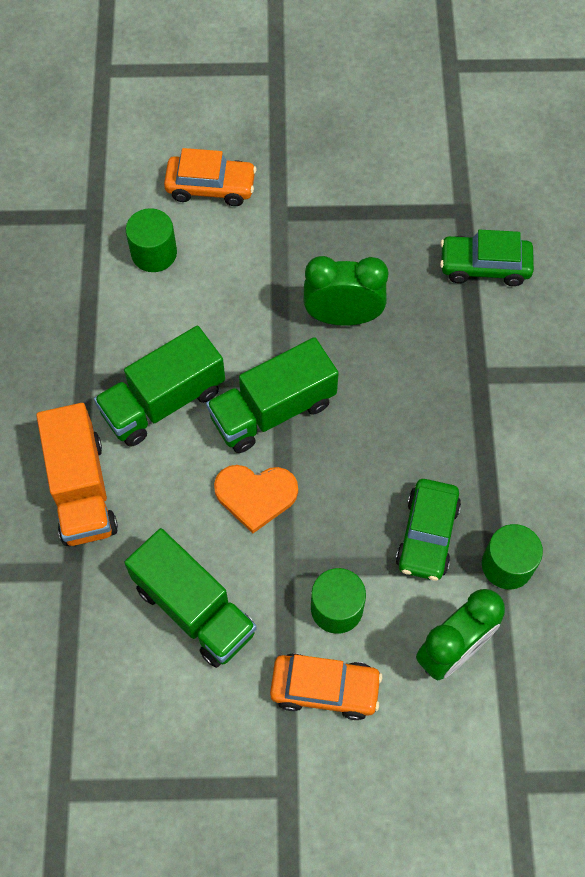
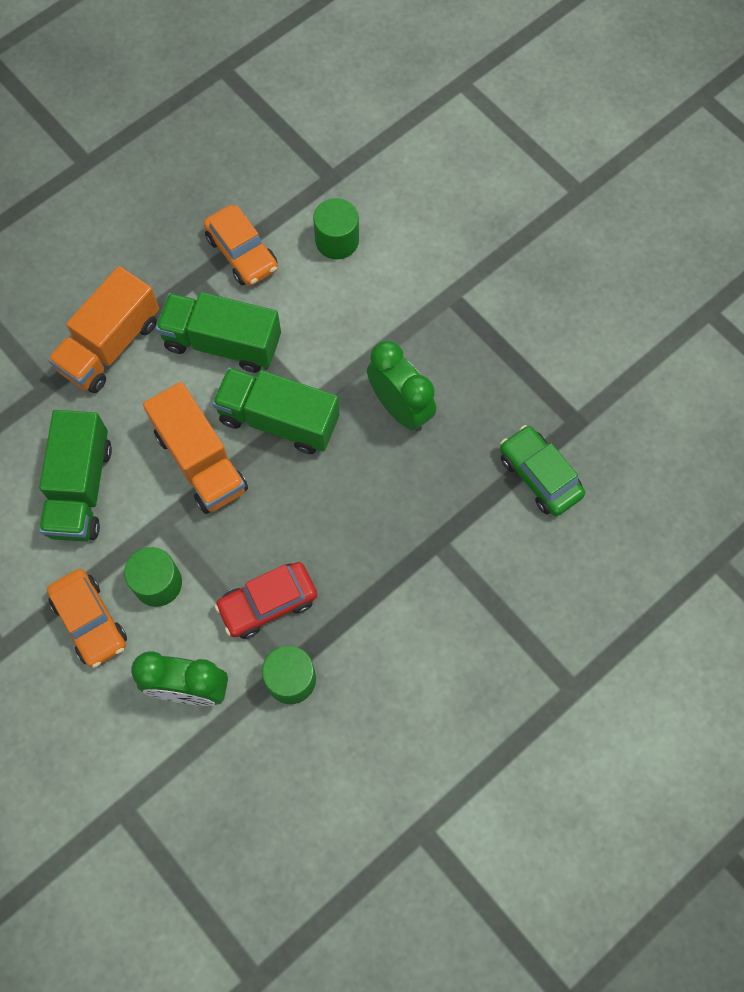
camera: 50 degrees right, 5 degrees up
(211, 187) = (428, 232): orange car -> orange car (242, 253)
(255, 495) = (200, 461): orange heart -> orange truck
(427, 535) = (268, 603): green car -> red car

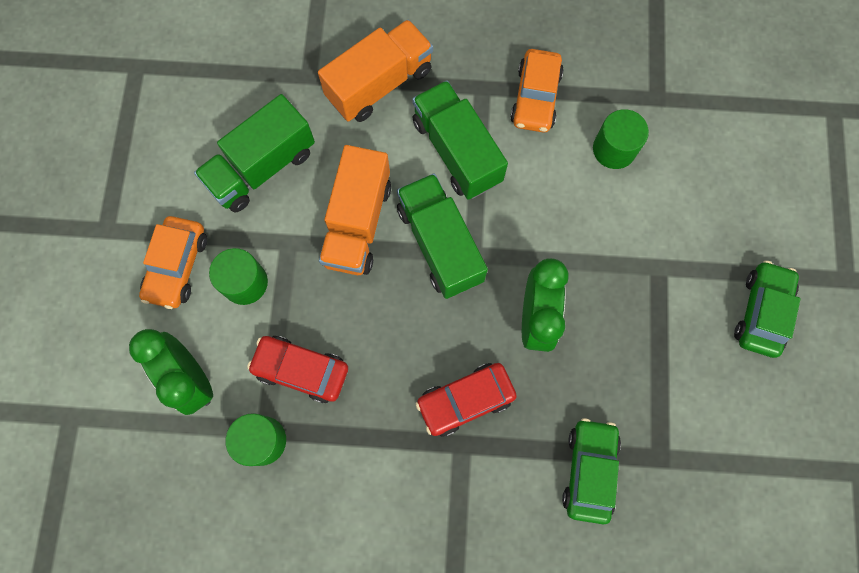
camera: 45 degrees right, 5 degrees up
(110, 345) = (379, 84): orange truck -> orange truck turned 150 degrees clockwise
(409, 510) = (465, 400): none -> red car
(547, 264) = (761, 312): none -> green car

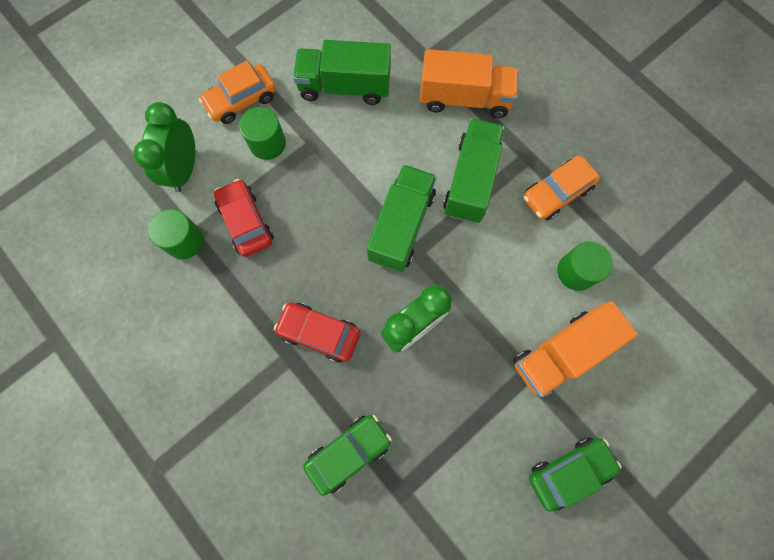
camera: 45 degrees right, 0 degrees up
(357, 223) = (366, 168): orange truck -> orange truck (561, 353)

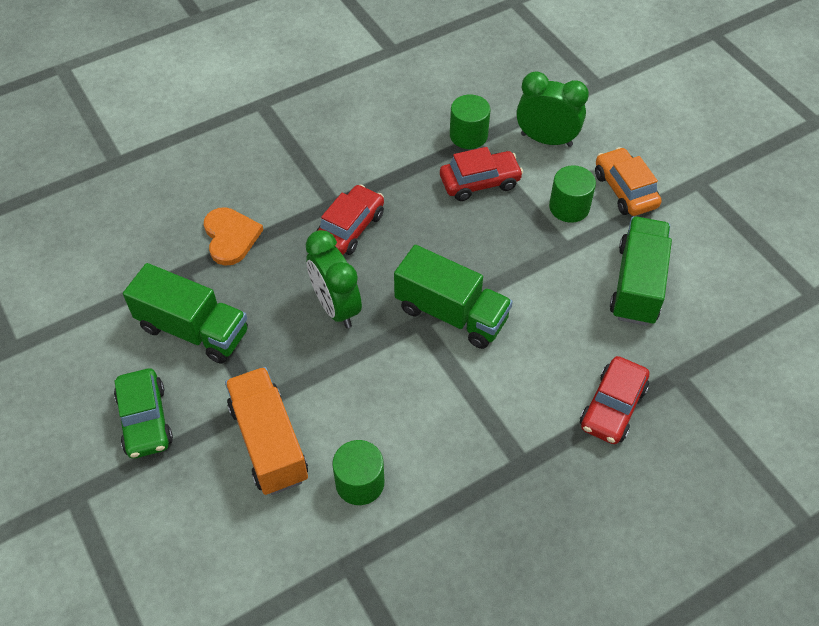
camera: 100 degrees right, 20 degrees down
(348, 452) = (230, 237): green car -> orange heart
(464, 99) = (612, 407): orange truck -> red car
(470, 181) = (497, 392): green truck -> green truck (193, 330)
(556, 193) = (466, 485): orange car -> none

